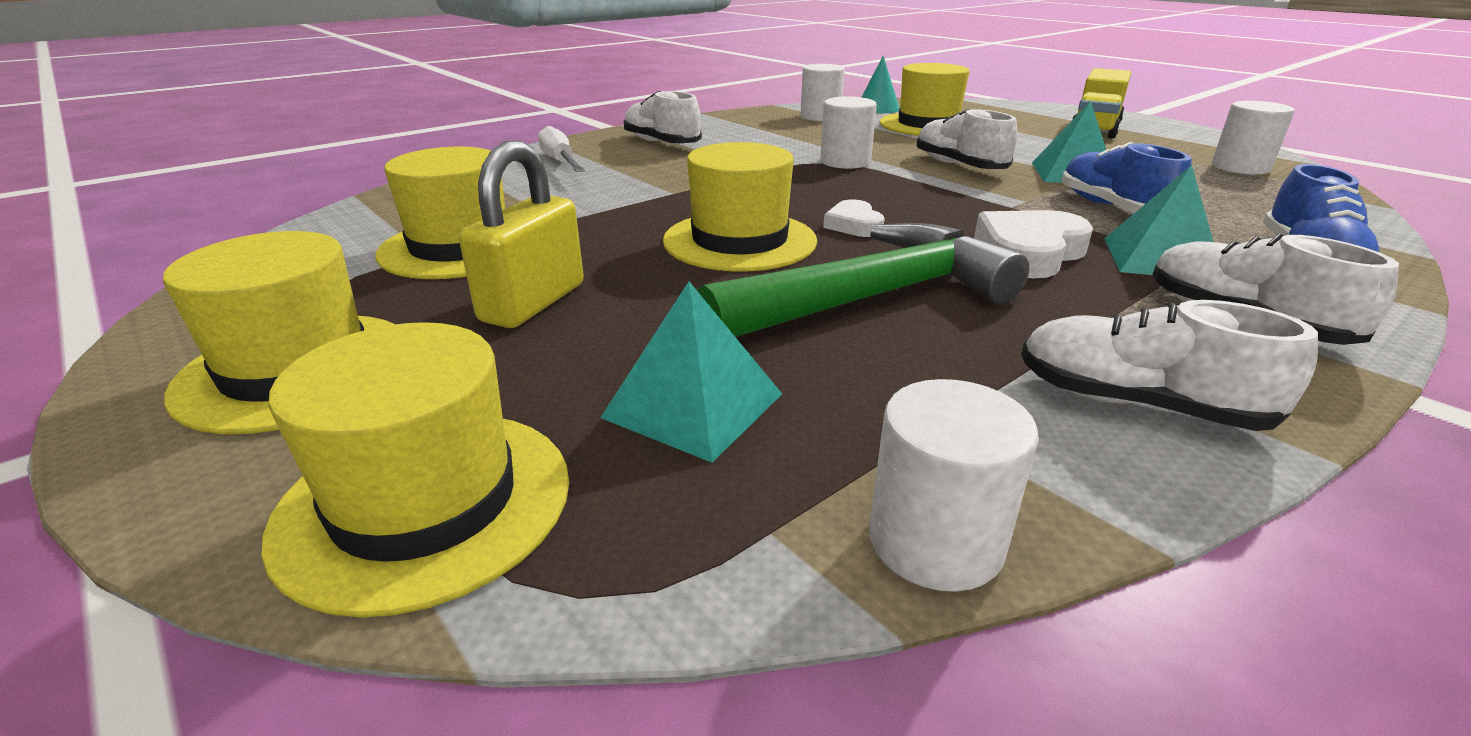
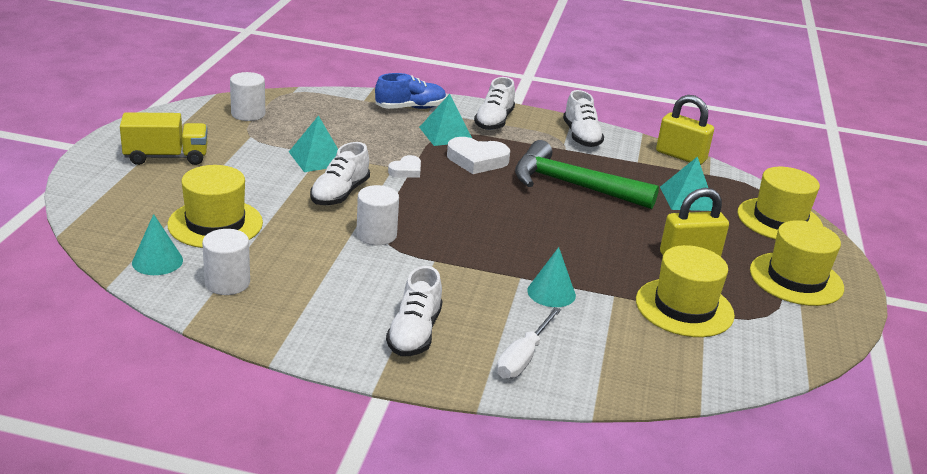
camera: 130 degrees left, 0 degrees up
(623, 196) = (551, 293): none -> turquoise cone
(739, 241) = (560, 230): yellow hat -> none
(854, 225) = (497, 206): white heart -> white heart (406, 170)
(935, 541) = (681, 156): white cylinder -> yellow padlock
(1112, 208) = (380, 145): blue shoe -> none

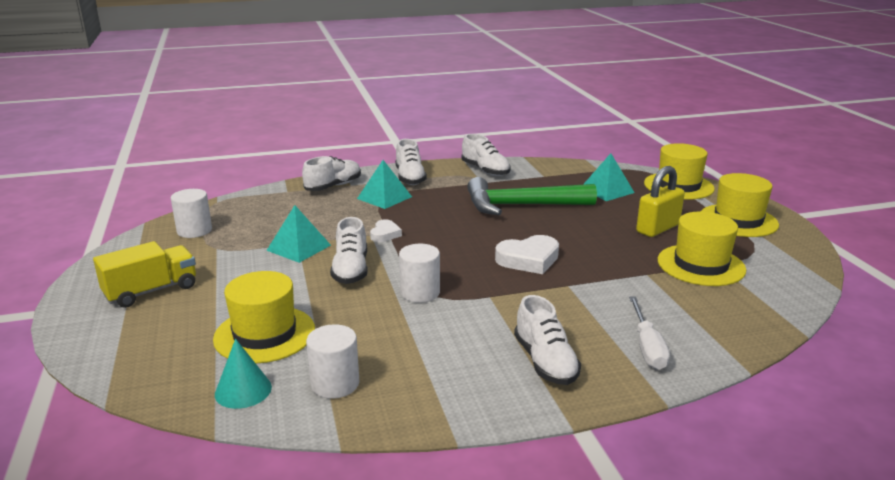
camera: 25 degrees left, 5 degrees down
(410, 108) = (333, 186): blue shoe -> white shoe
(477, 160) = (431, 209): white heart -> white heart (528, 259)
(551, 293) = (604, 288): turquoise cone -> none
(681, 156) = (567, 164): yellow padlock -> none

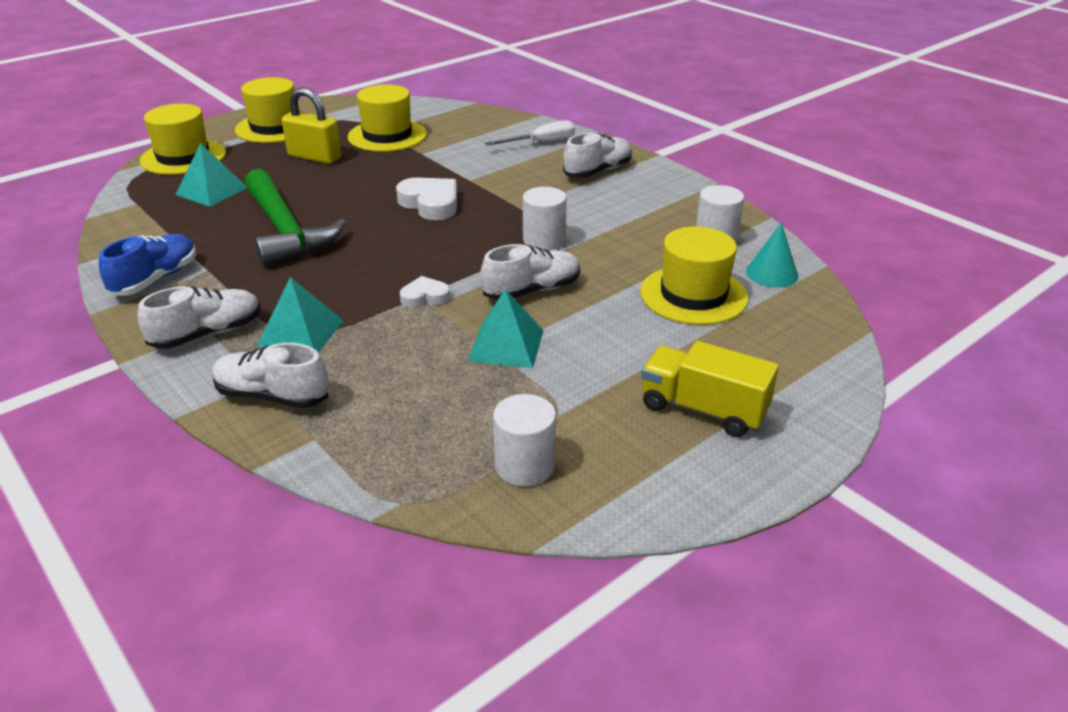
camera: 115 degrees left, 10 degrees up
(485, 170) = (155, 279): white shoe -> blue shoe

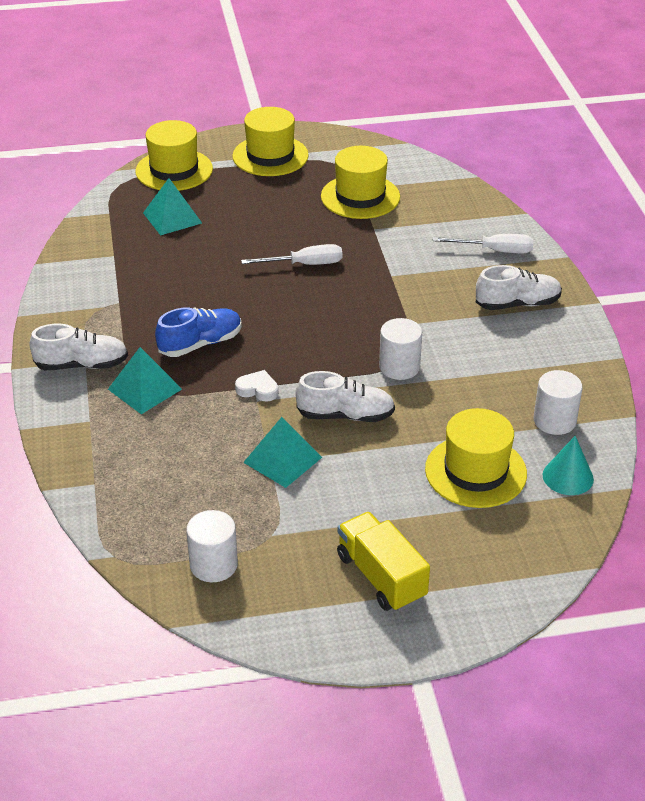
camera: 30 degrees right, 5 degrees up
(155, 279) = (78, 299): blue shoe -> blue shoe (200, 344)
(272, 396) = (90, 437): white shoe -> none
(286, 231) = (200, 282): green hammer -> none
(314, 157) = (279, 204): yellow padlock -> none
(380, 192) = (305, 264): none -> white screwdriver
(430, 203) = (336, 292): white heart -> none

